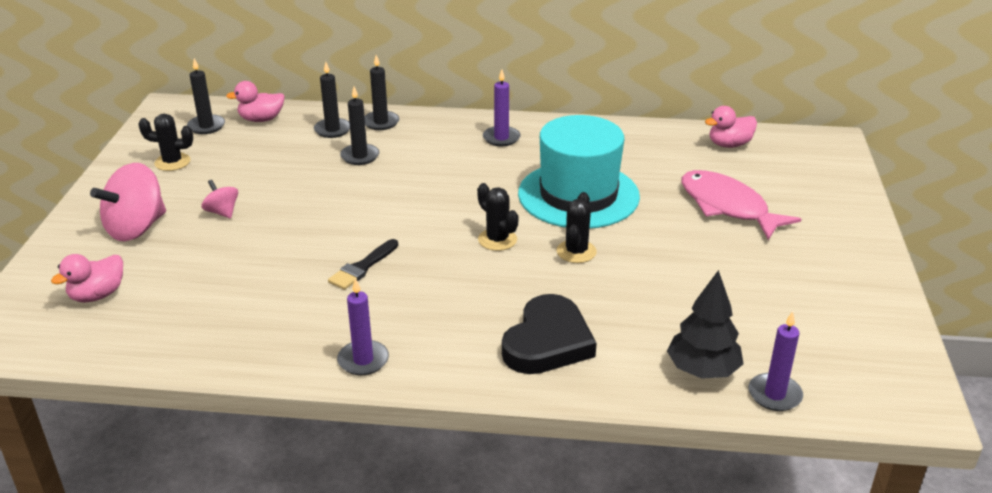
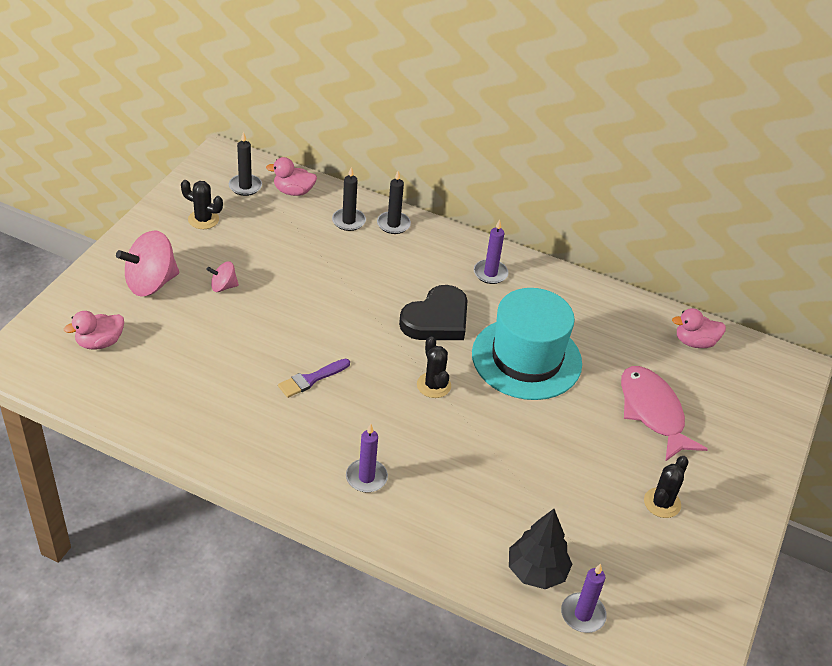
camera: 15 degrees right, 10 degrees up
(222, 212) = (223, 286): pink spinning top -> pink spinning top turned 75 degrees counterclockwise
(360, 156) = (359, 258): black candle -> none
(362, 267) = (311, 379): black brush -> purple brush
(363, 360) = (273, 471): purple candle -> purple candle (366, 477)
(547, 342) = (425, 502): black heart -> black heart (437, 319)
(576, 252) = (494, 419): black cactus -> black cactus (662, 503)

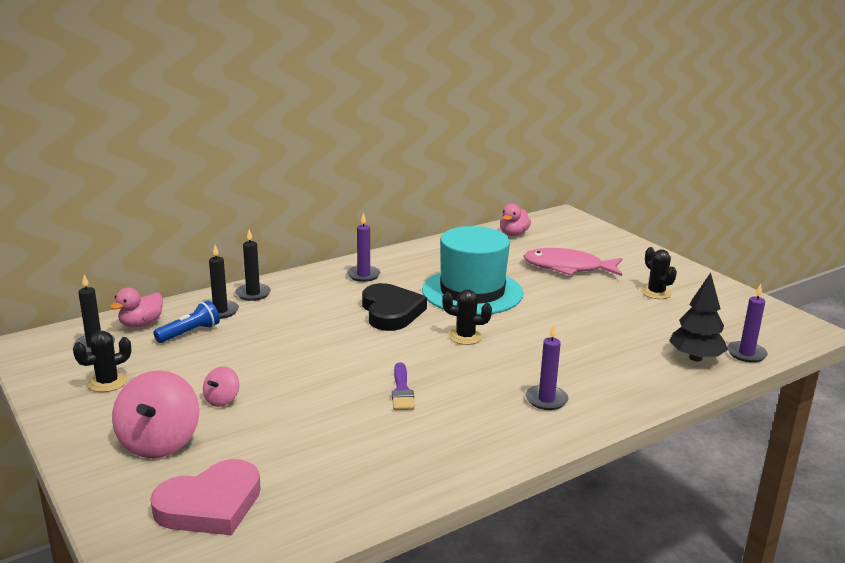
camera: 55 degrees left, 20 degrees down
(100, 342) = (210, 505): pink duck -> pink heart
(301, 222) = (189, 333): none -> blue flashlight

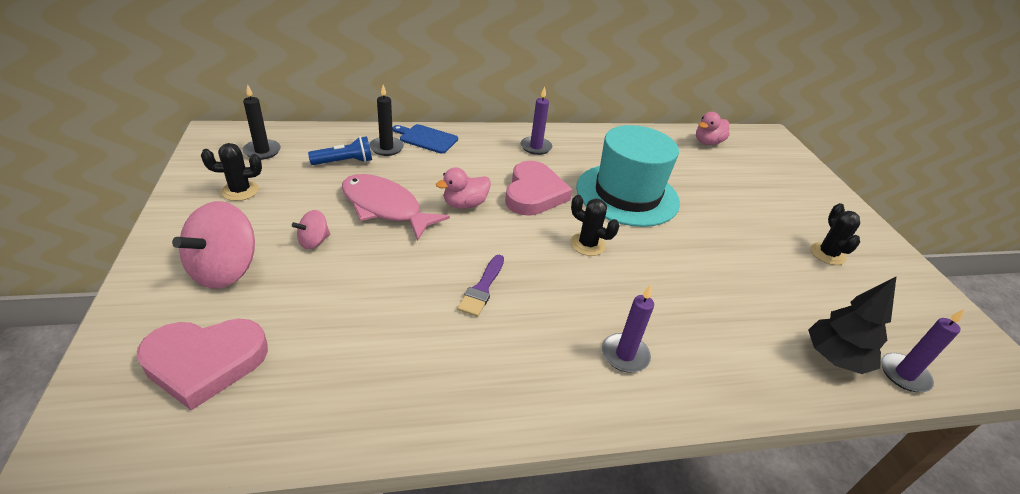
camera: 20 degrees right, 15 degrees up
(141, 324) = (314, 141): pink duck -> pink duck (464, 204)
(253, 294) = (426, 138): black candle -> blue cutting board
(391, 312) = (534, 193): black heart -> pink heart
(568, 268) = (743, 195): pink fish -> pink fish (385, 208)

